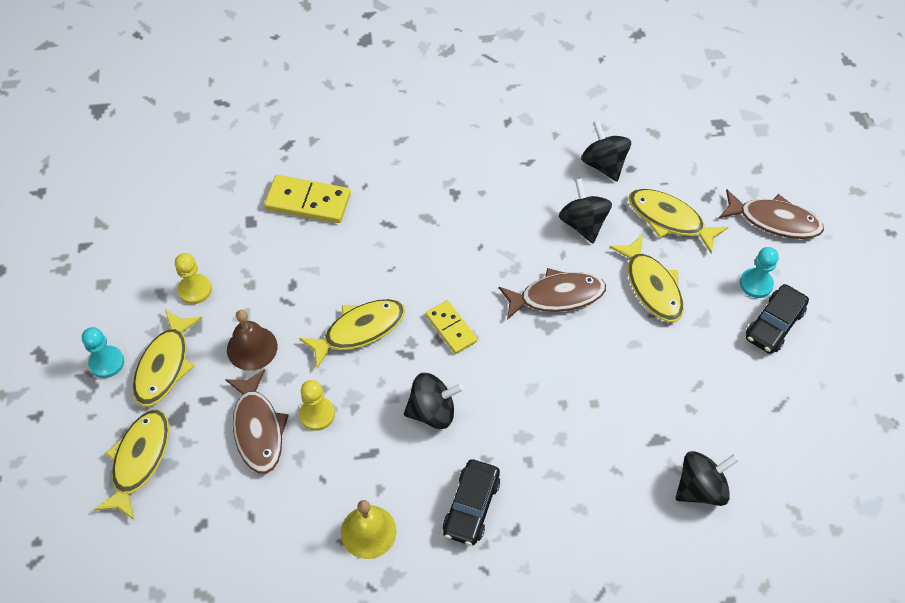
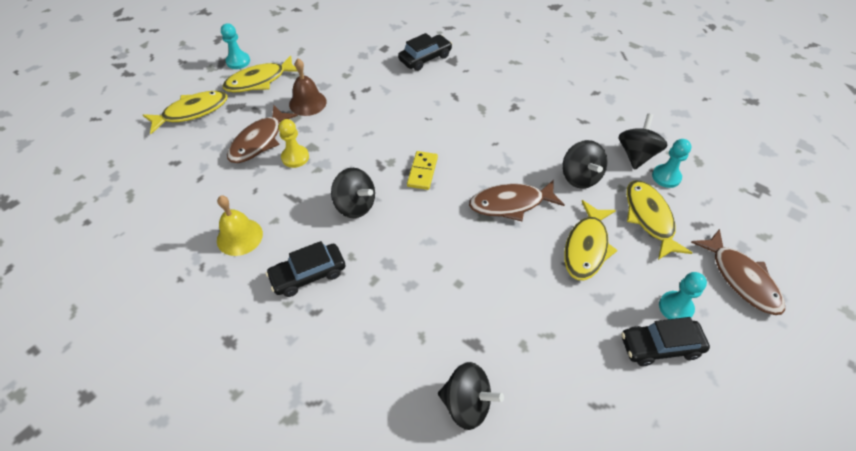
camera: 45 degrees right, 5 degrees down
(195, 290) = (317, 59): yellow pawn -> none
(308, 202) = (425, 58): yellow domino -> black car
(359, 330) = (371, 135): yellow fish -> none
(557, 296) = (511, 204): brown fish -> brown fish turned 135 degrees clockwise
(583, 224) = (580, 177): black spinning top -> black spinning top turned 135 degrees clockwise
(645, 169) = (666, 177): none -> turquoise pawn

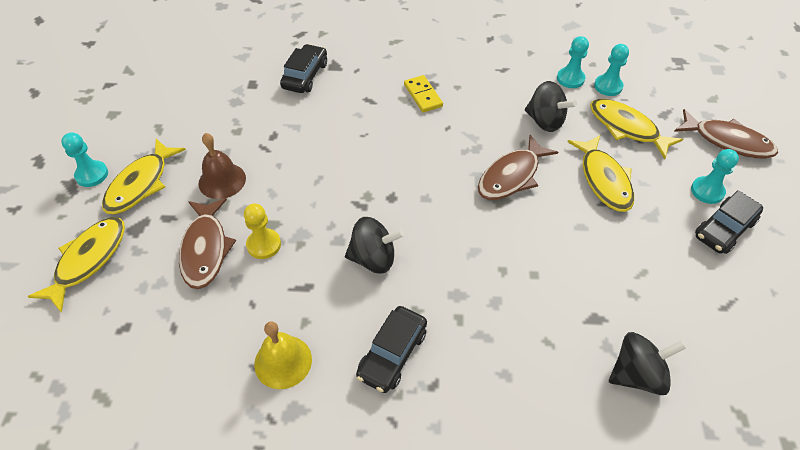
camera: 35 degrees left, 0 degrees up
(422, 172) = (407, 189): yellow domino -> yellow domino (423, 95)
(636, 155) = (570, 79): black spinning top -> turquoise pawn

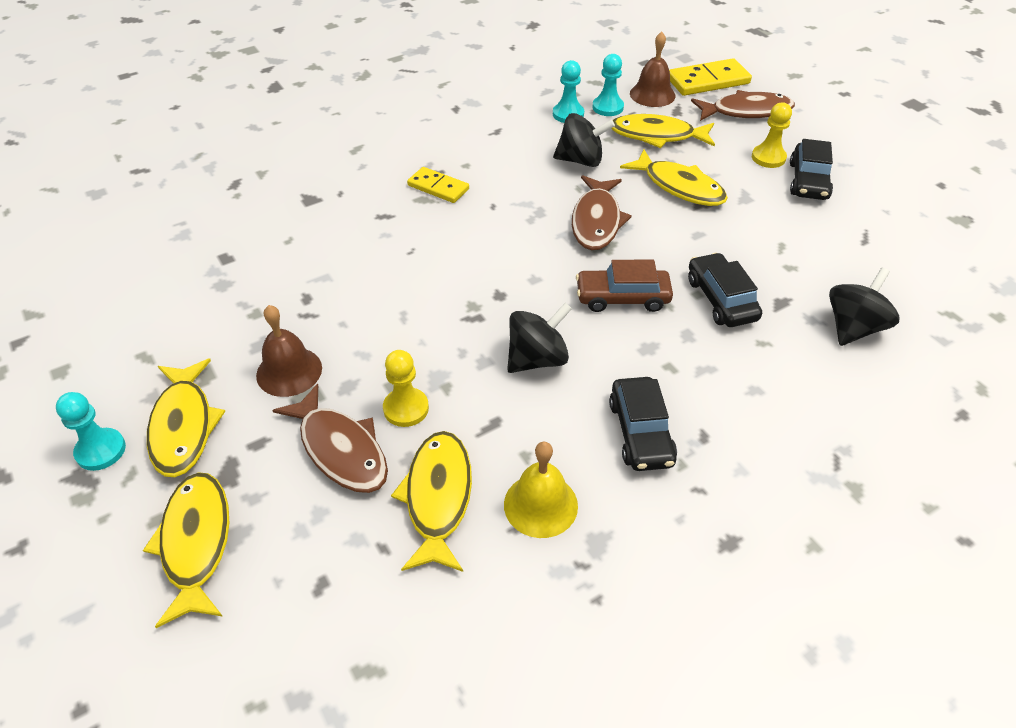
camera: 35 degrees left, 5 degrees down
(229, 316) = (438, 498): none -> yellow fish
(305, 76) = (284, 222): black car -> black car (721, 299)
(474, 246) = (622, 298): none -> brown car
(656, 91) = (652, 94): none -> brown bell
(707, 191) = (768, 158): turquoise pawn -> yellow pawn
(718, 99) = (708, 81): none -> yellow domino

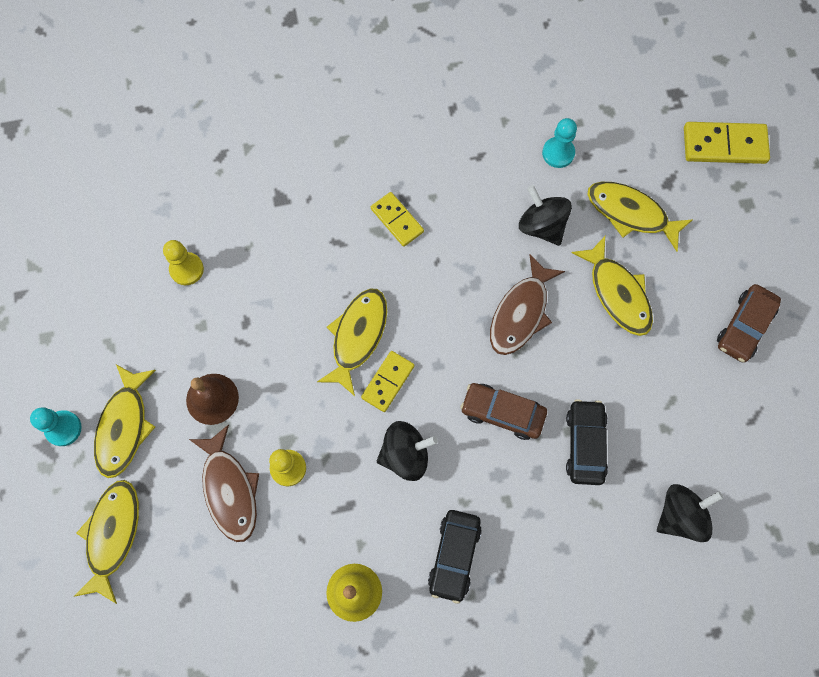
camera: 20 degrees right, 25 degrees up
(438, 498) = (284, 558): yellow fish -> yellow fish (357, 337)
(487, 305) = (387, 382): none -> yellow domino
(581, 160) = (541, 226): black spinning top -> black spinning top turned 150 degrees counterclockwise
(607, 107) = (602, 155): turquoise pawn -> none
(652, 94) = (656, 148): brown bell -> none
(746, 111) = (739, 206): brown fish -> none
(768, 158) = (723, 281): yellow pawn -> yellow pawn (186, 269)
(808, 181) = (744, 327): black car -> brown car

